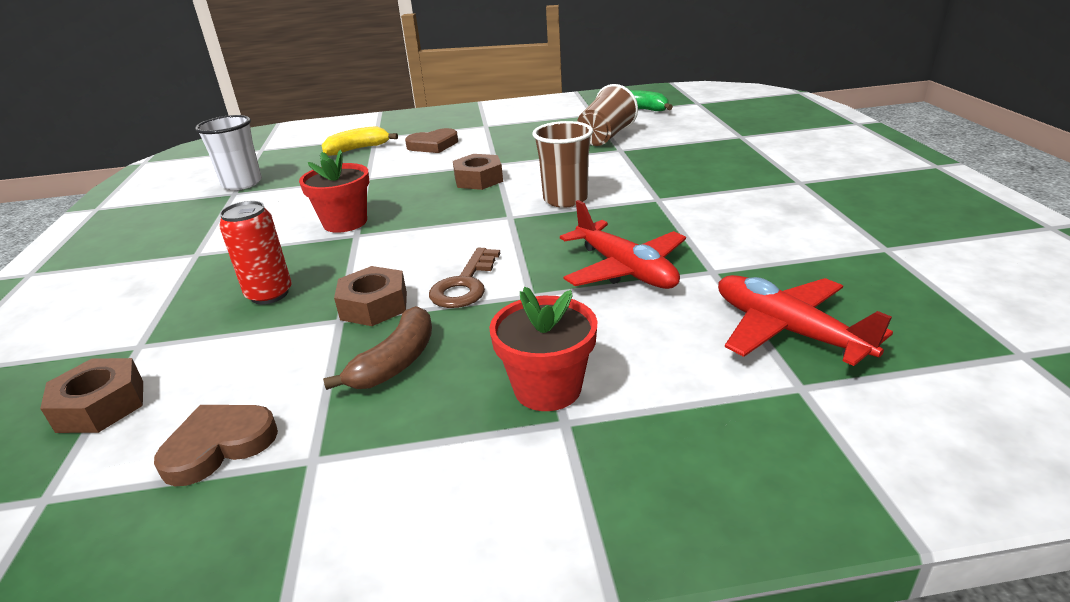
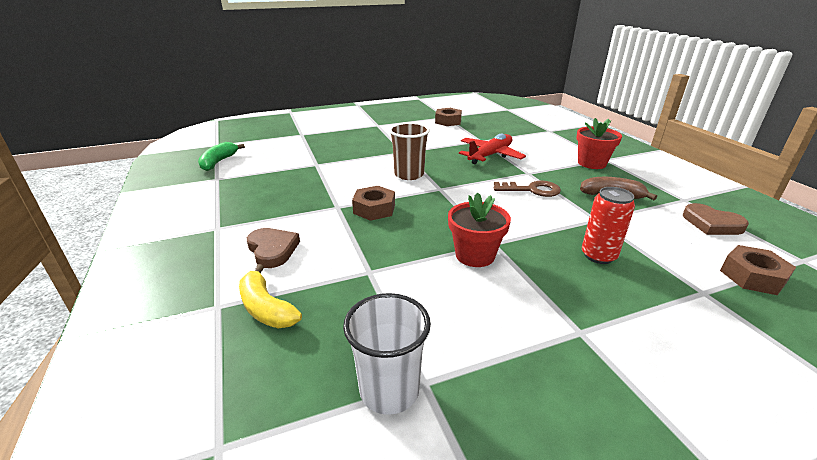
camera: 105 degrees left, 0 degrees up
(374, 305) = (574, 212): brown nut -> brown nut (448, 121)
(605, 137) = (285, 170): brown cup -> none
(787, 331) = (518, 131): red plane -> none

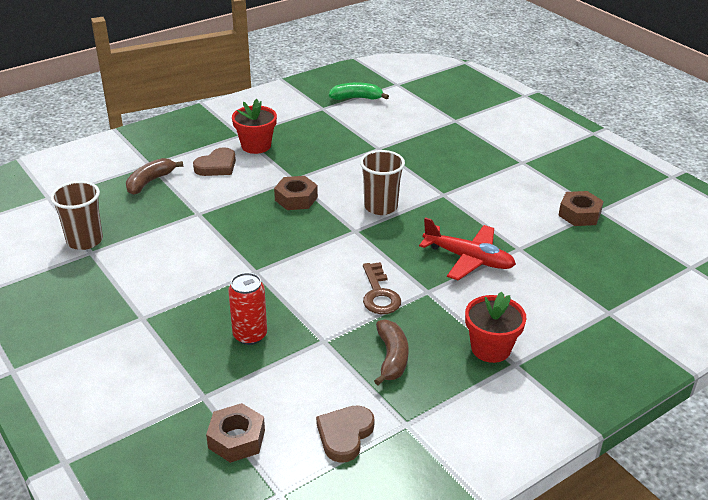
camera: 75 degrees right, 5 degrees up
(266, 308) = (150, 182): yellow banana -> brown banana
(389, 390) = (85, 240): white cup -> brown cup
(475, 255) = (233, 262): red flower pot -> red flower pot (256, 146)

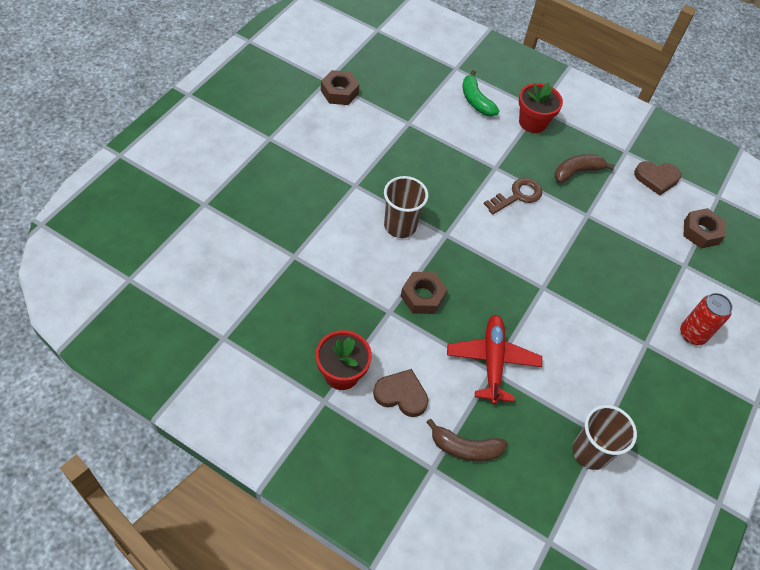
camera: 120 degrees left, 20 degrees up
(250, 335) = (613, 261): red can -> red can (692, 334)
(356, 98) = (183, 310): green banana -> green banana (476, 101)
(468, 259) = (441, 151): red plane -> red plane (492, 361)

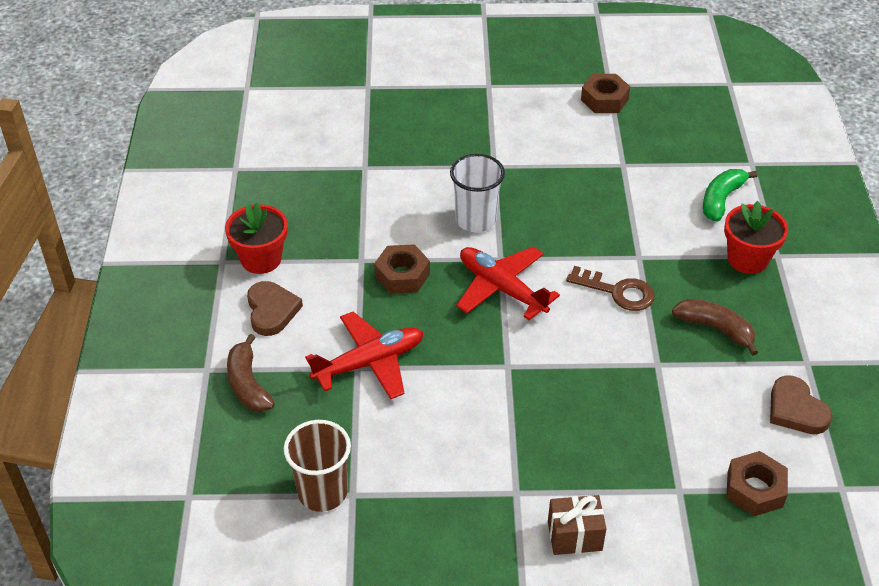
camera: 65 degrees right, 10 degrees down
(400, 226) = (475, 220): brown cup -> white cup
(474, 250) = (502, 288): none -> red plane
(692, 334) = (574, 536): red can -> brown gift

